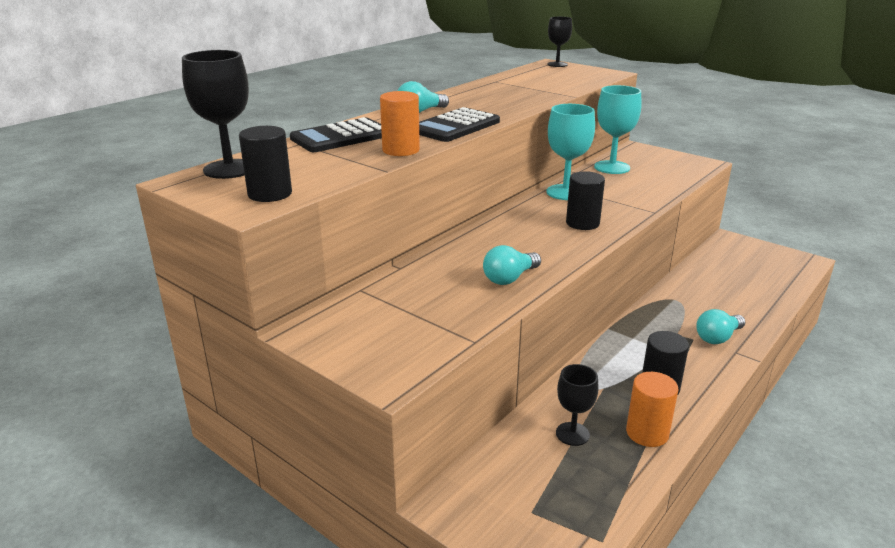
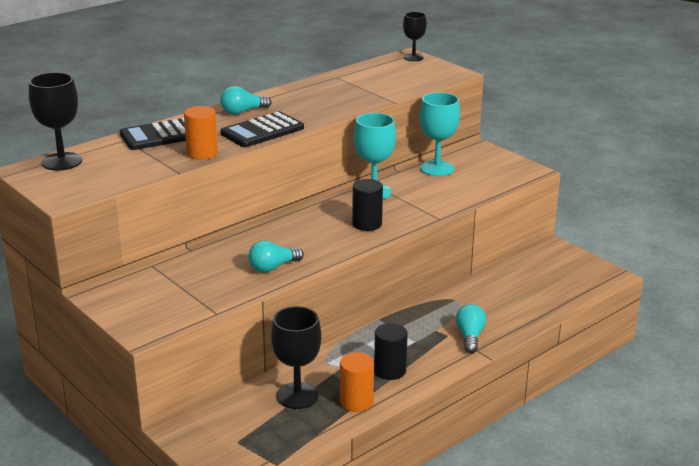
camera: 10 degrees right, 0 degrees up
(270, 194) = (83, 187): black cylinder -> none
(572, 434) = (297, 395): black goblet -> black goblet, size x1.58
(717, 337) = (470, 336): turquoise light bulb -> turquoise light bulb turned 120 degrees clockwise

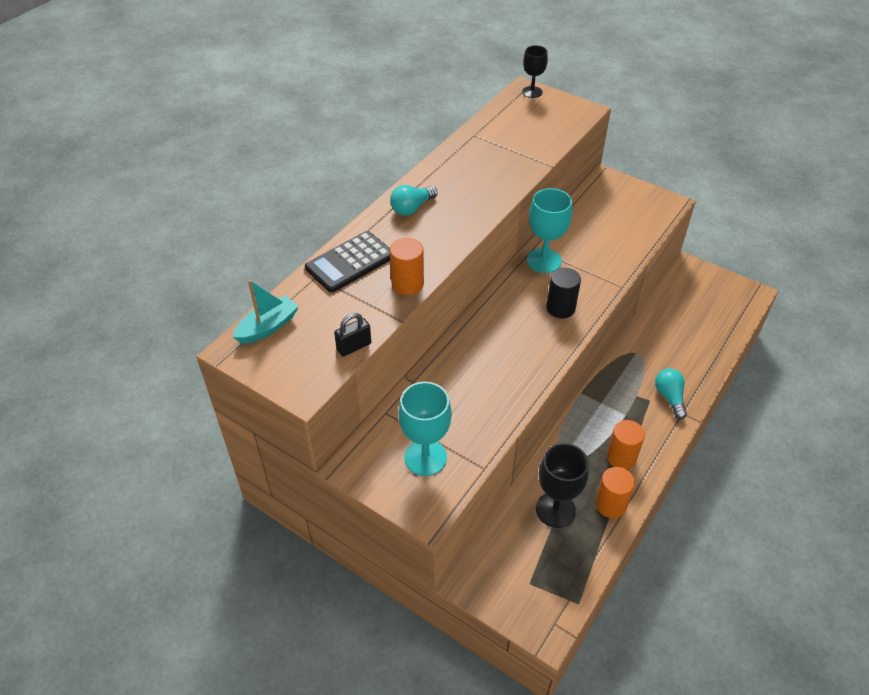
camera: 15 degrees left, 20 degrees up
(62, 161) = (268, 327): black goblet -> turquoise boat
(125, 181) = (354, 346): none -> black padlock
(262, 131) = (448, 236): black calculator -> none
(273, 267) = (504, 389): turquoise light bulb -> none
(390, 371) = (621, 457): black cylinder -> orange cylinder
(437, 168) = (585, 216): turquoise goblet -> turquoise goblet (425, 457)

